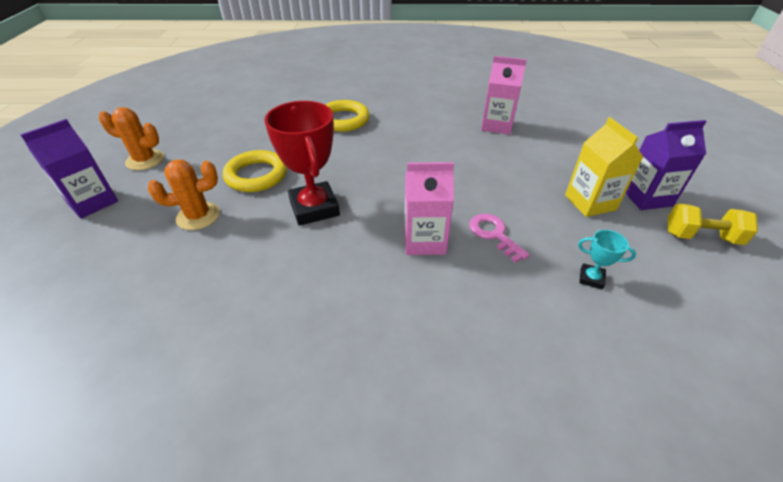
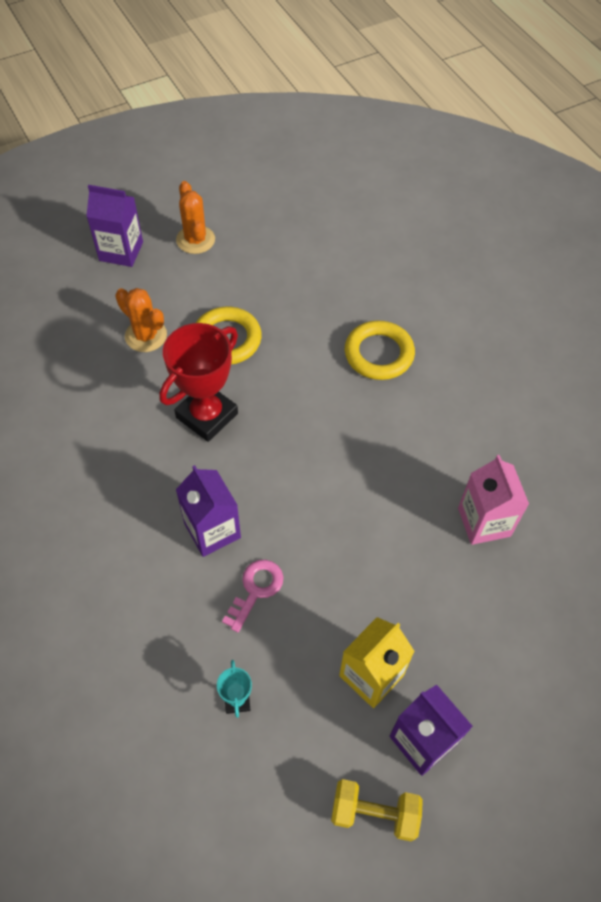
camera: 60 degrees right, 15 degrees up
(424, 240) = (212, 530): pink carton -> purple carton
(701, 236) = (374, 813): yellow dumbbell -> yellow dumbbell turned 60 degrees counterclockwise

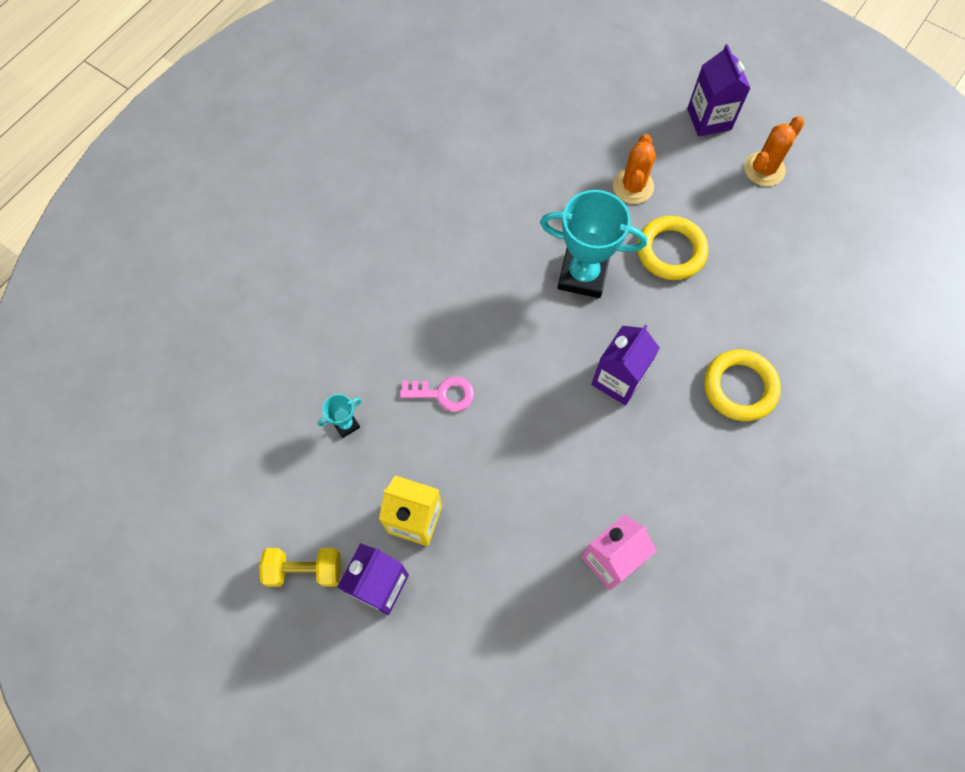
camera: 65 degrees right, 10 degrees up
(207, 415) = (582, 275): red trophy -> turquoise trophy
(212, 530) = (477, 334): purple carton -> purple carton (618, 379)
(374, 813) = (305, 570): yellow dumbbell -> yellow dumbbell turned 75 degrees counterclockwise

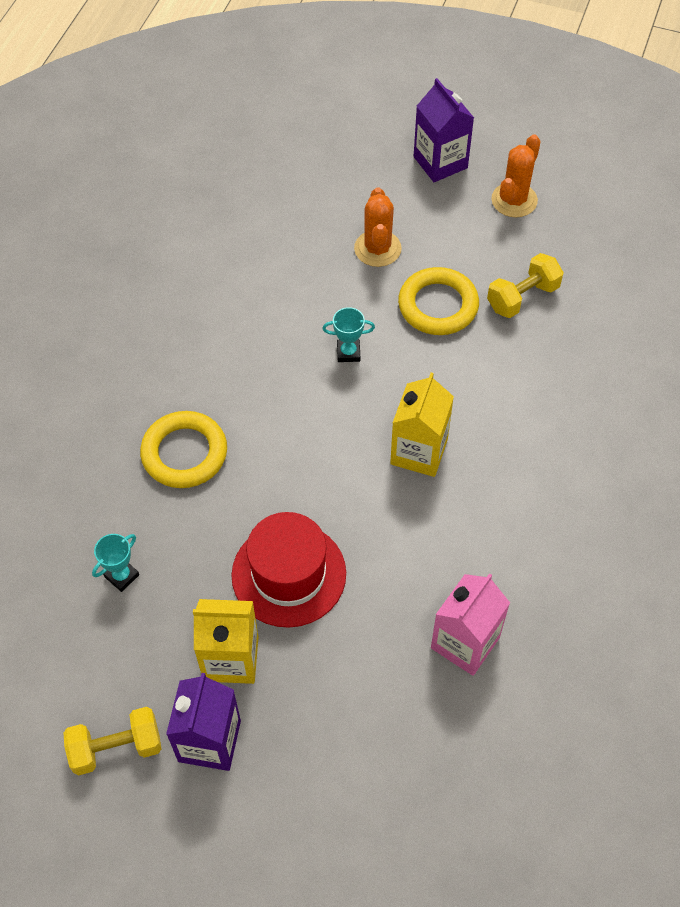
camera: 15 degrees left, 10 degrees down
(443, 394) = (226, 515): pink key -> none
(481, 459) = (289, 574): none -> red hat
(582, 275) = (348, 353): turquoise trophy -> turquoise trophy, size x0.45
(618, 379) = (419, 452): purple carton -> yellow carton
(739, 387) = (553, 428): yellow ring -> yellow ring (184, 453)
(746, 261) = (522, 297): none -> yellow dumbbell

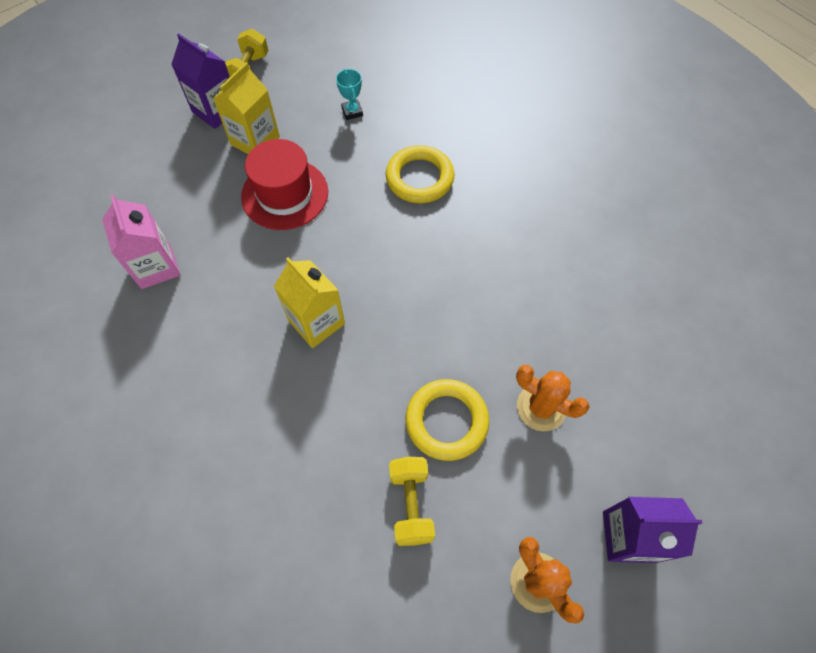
camera: 120 degrees right, 5 degrees up
(348, 353) = (440, 323): turquoise trophy -> none

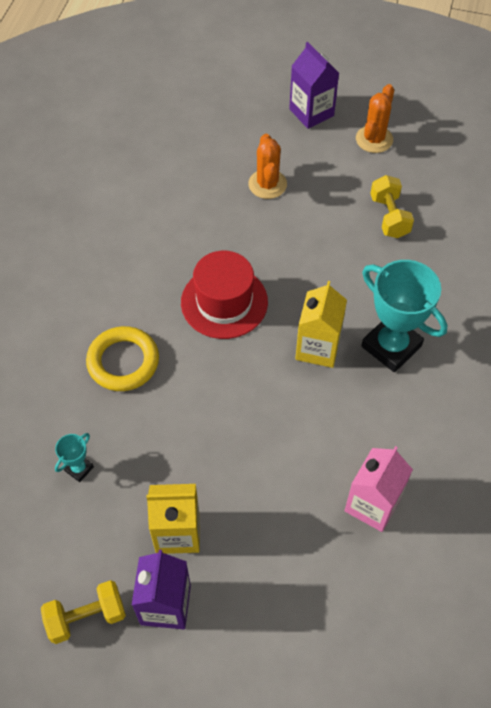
camera: 125 degrees left, 5 degrees down
(266, 384) = (391, 346): none -> turquoise trophy
(285, 194) = (219, 457): red hat -> red hat (224, 302)
(411, 504) = (389, 216): yellow dumbbell -> yellow dumbbell turned 60 degrees counterclockwise
(446, 421) = (321, 227): yellow ring -> none

